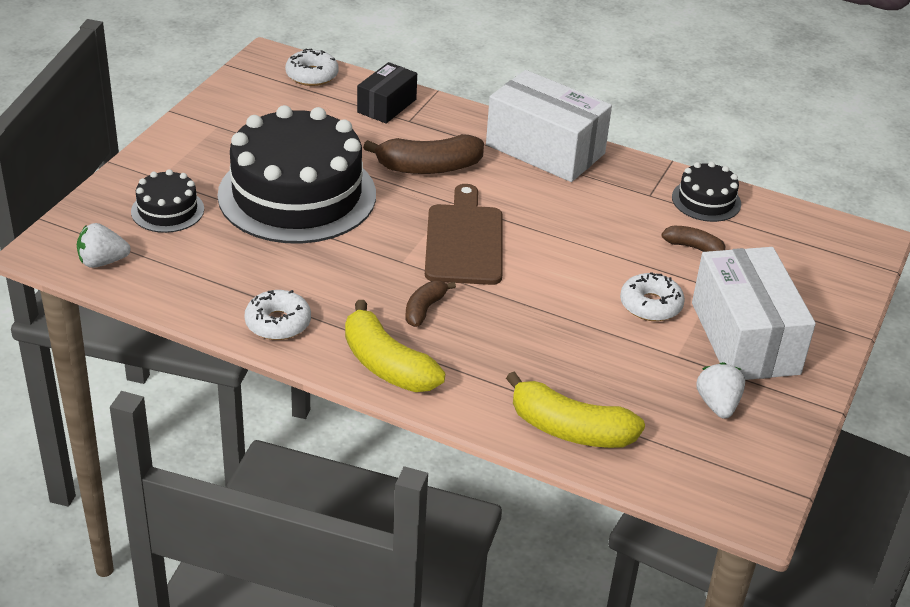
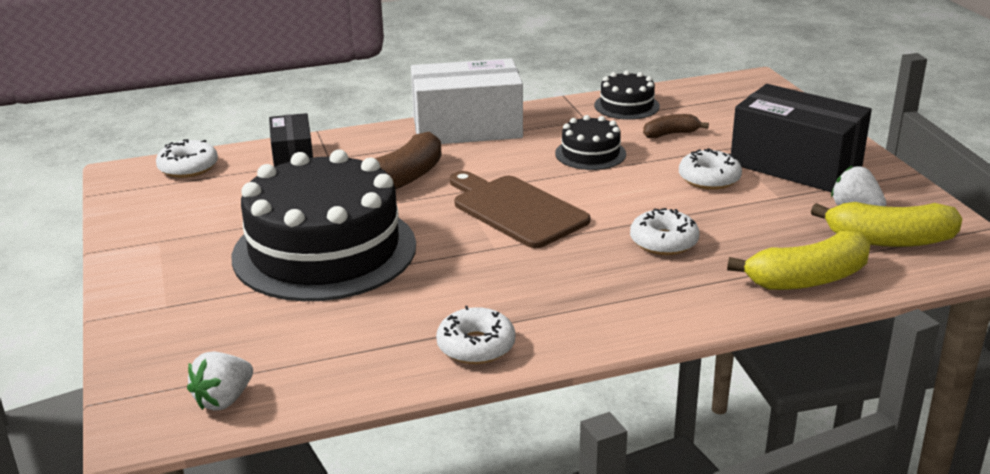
camera: 40 degrees left, 10 degrees down
(167, 210) = (220, 324): black cake -> black cake (590, 154)
(387, 365) = (614, 320): yellow banana -> yellow banana (890, 240)
(424, 309) = (571, 268): brown banana -> none
(521, 332) = (664, 242): none -> white donut
(745, 338) = (795, 165): white box -> black box

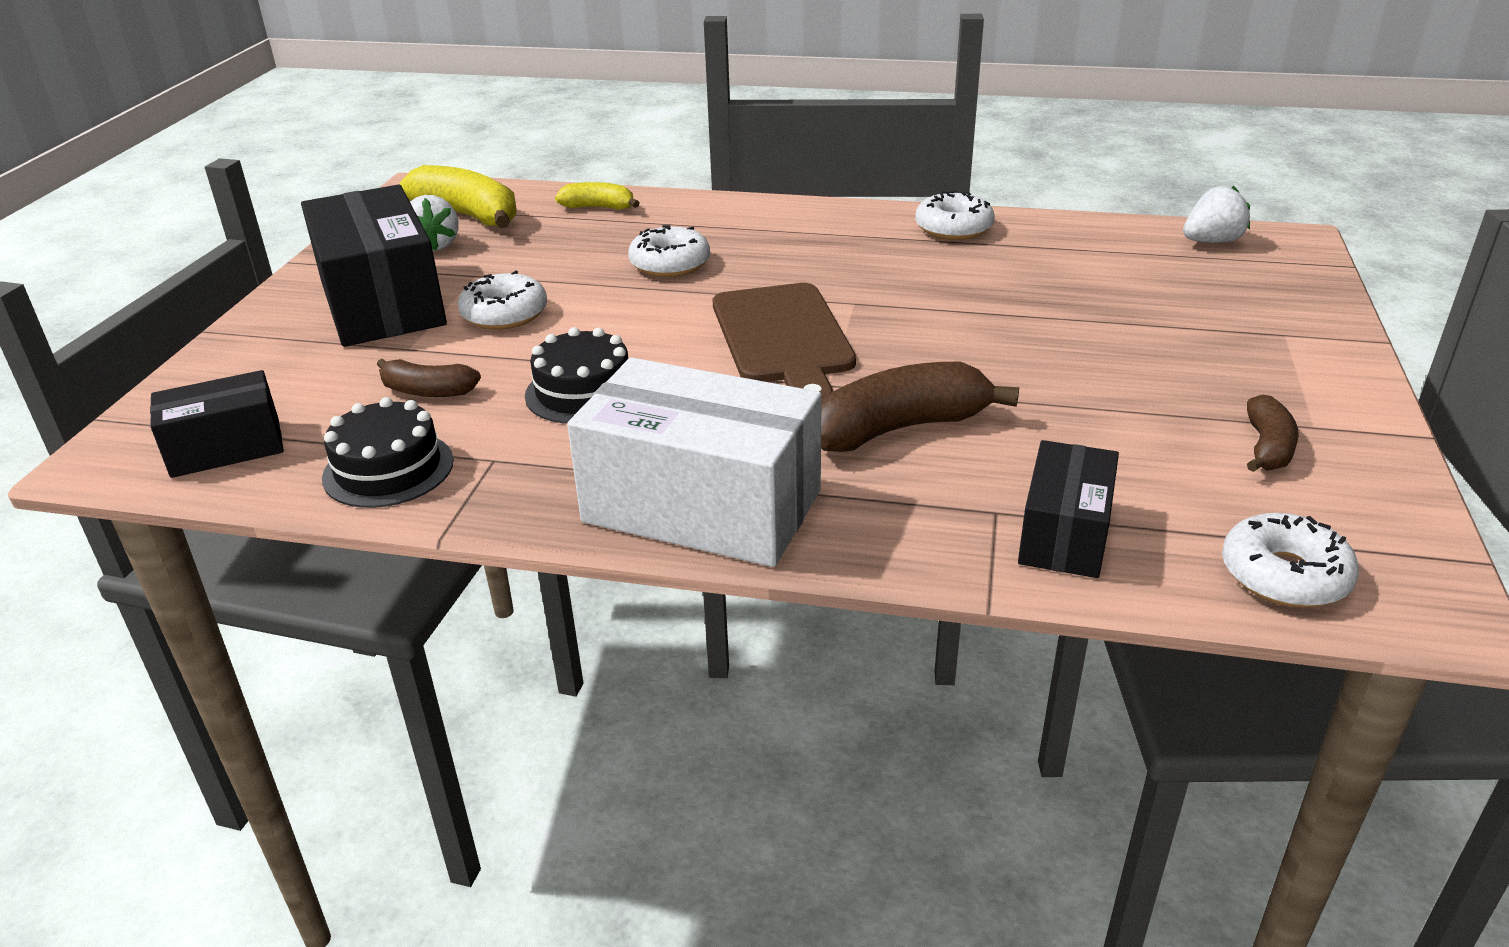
camera: 150 degrees left, 5 degrees up
(190, 221) = (1267, 447): none -> brown banana
(324, 250) = (1067, 350): black cake -> none
(713, 94) = (226, 448): none -> black box
(808, 279) = (598, 207): yellow banana -> yellow banana, size x0.56

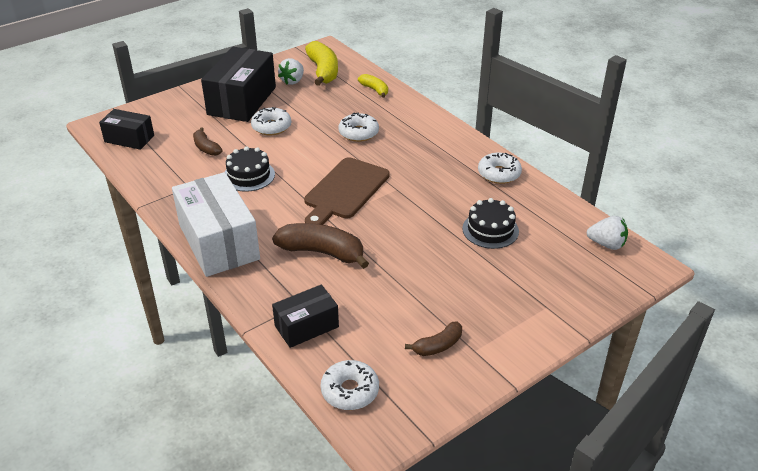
camera: 40 degrees right, 5 degrees up
(388, 469) = (158, 173): black cake -> black cake (490, 230)

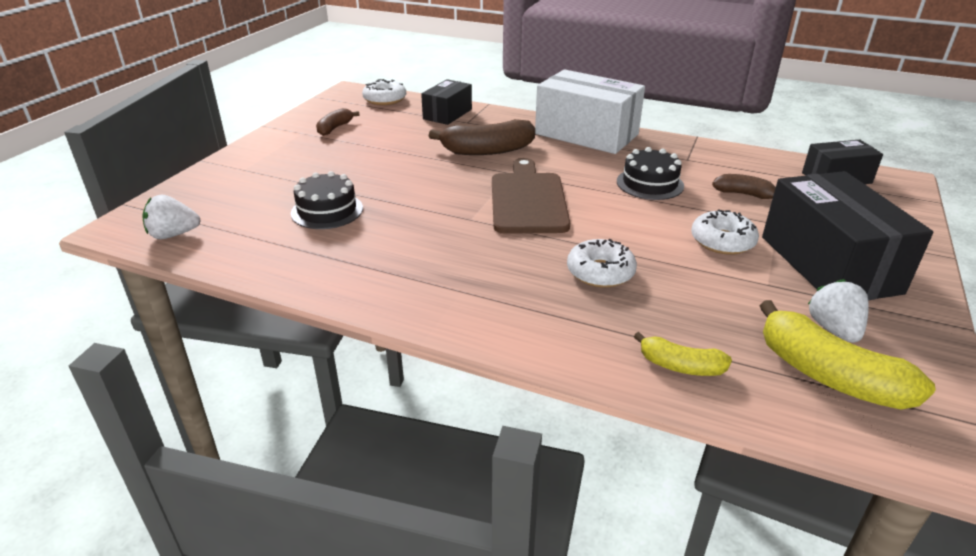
camera: 150 degrees right, 5 degrees down
(499, 174) = (346, 278): white donut -> none

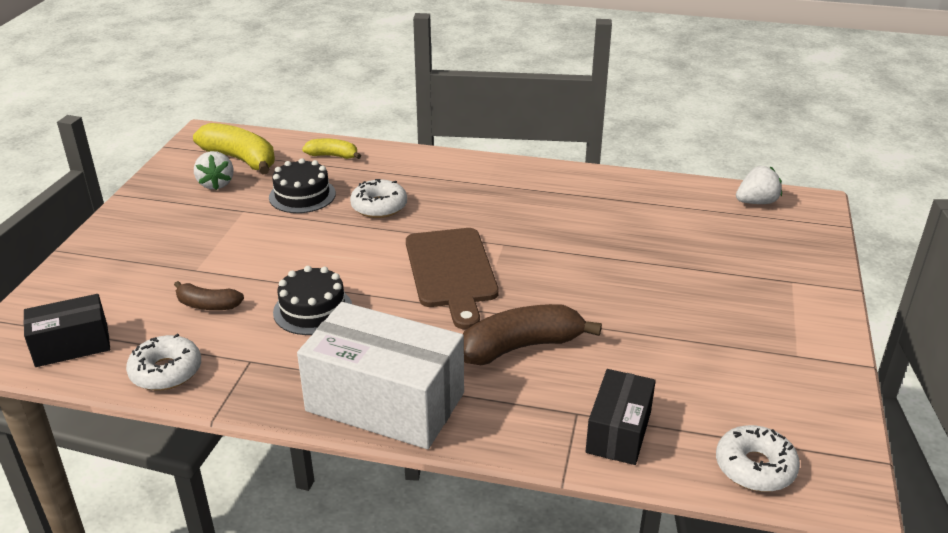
camera: 170 degrees right, 0 degrees up
(327, 210) = (647, 238): black cake -> black cake (302, 195)
(335, 128) = (762, 371): brown banana -> none
(722, 241) = (262, 244): white donut -> white donut (166, 371)
(829, 264) = (178, 231): black box -> none

